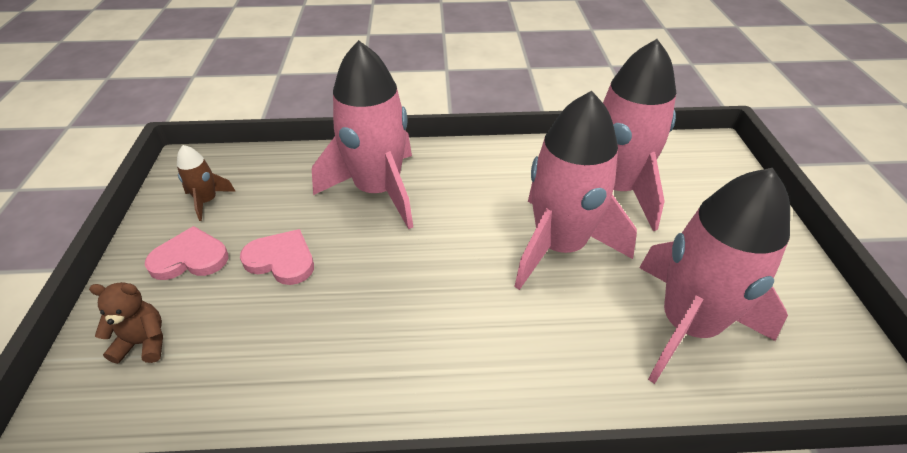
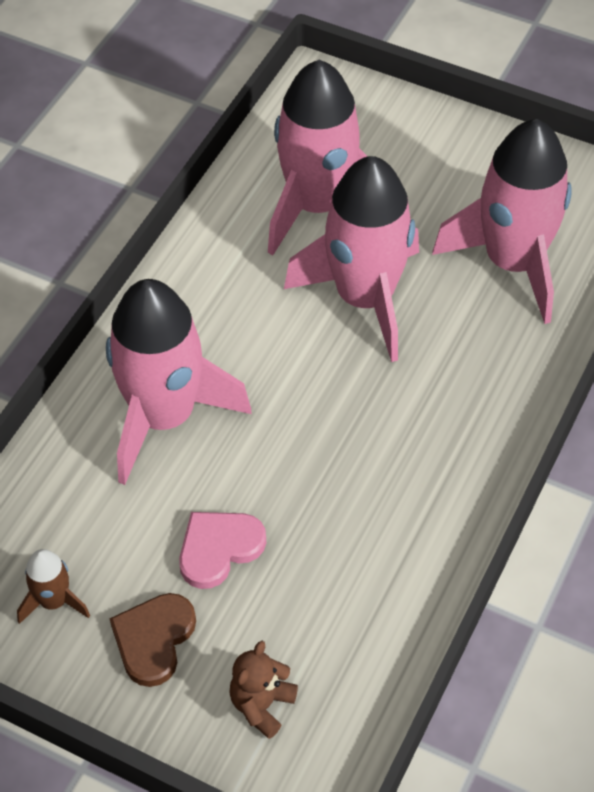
camera: 60 degrees left, 10 degrees up
(190, 258) = (154, 639): pink heart -> brown heart

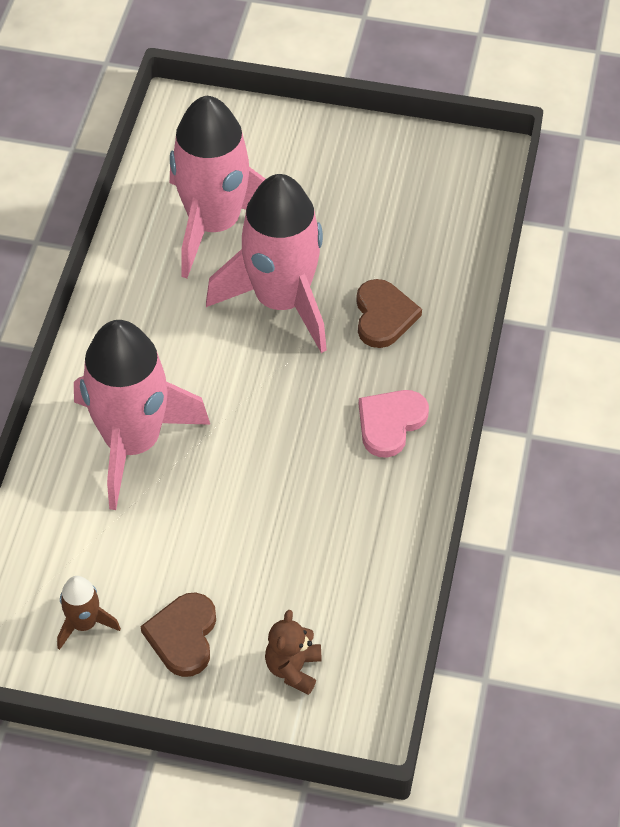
camera: 15 degrees left, 0 degrees up
(219, 549) = (217, 547): pink heart -> pink heart (390, 423)
(469, 336) = (383, 316): none -> brown heart
(512, 263) = (403, 243): pink rocket -> none

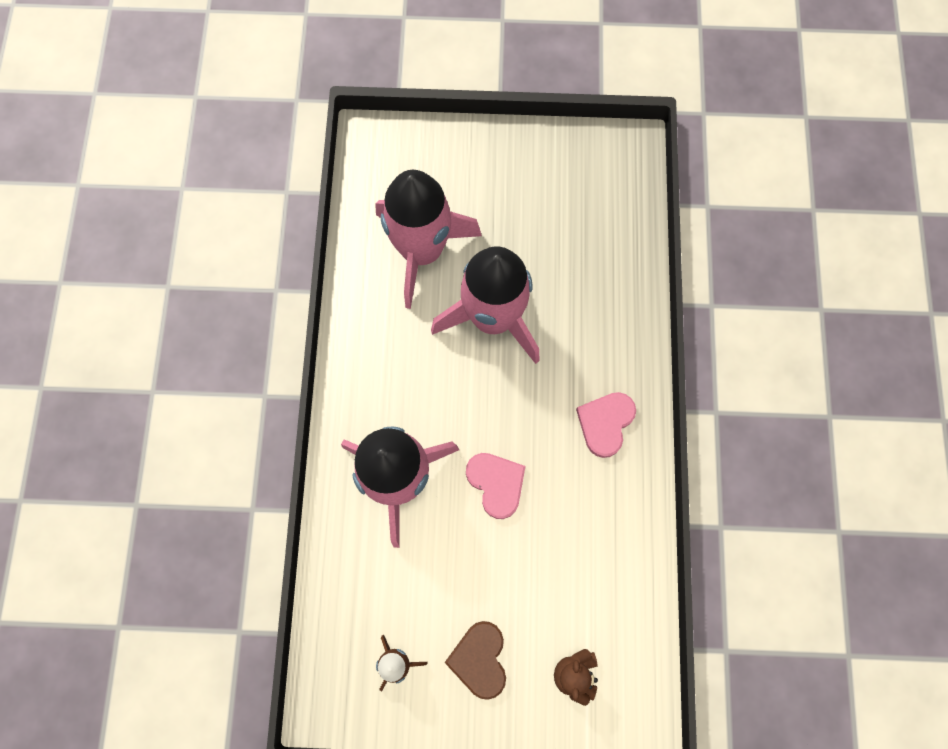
camera: 10 degrees left, 20 degrees up
(246, 464) = (496, 483): none -> pink heart
(383, 316) = (579, 319): brown heart -> none

